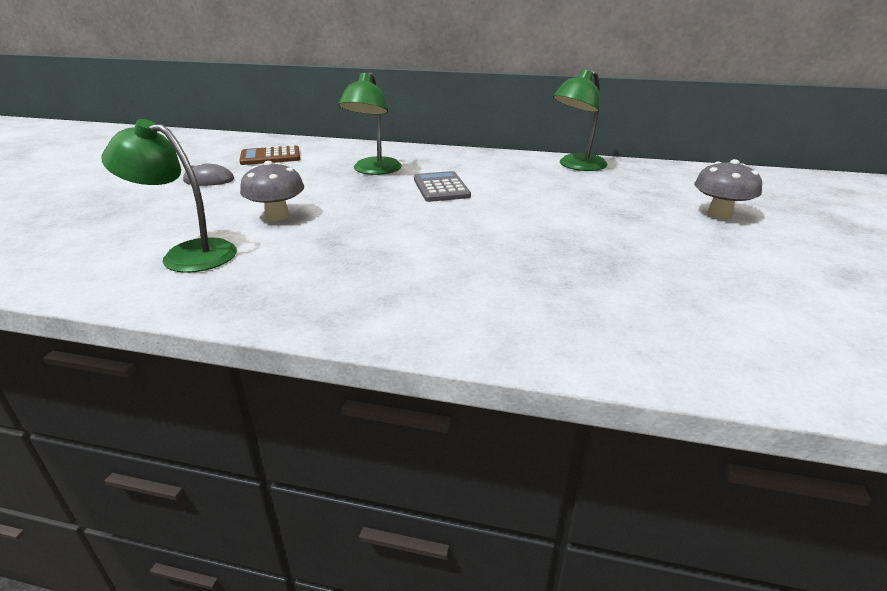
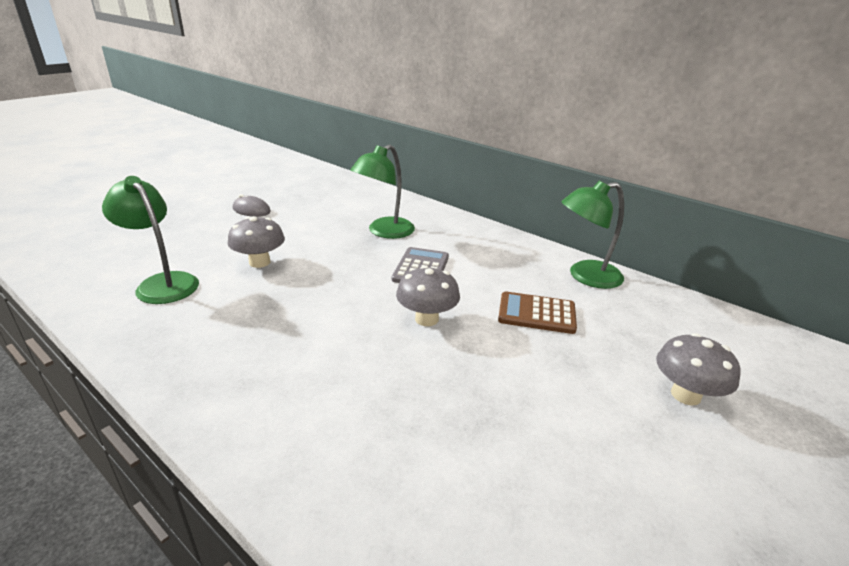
camera: 25 degrees right, 0 degrees up
(270, 157) = (320, 195): brown calculator -> brown calculator (536, 313)
(490, 218) = (426, 319): none -> grey mushroom

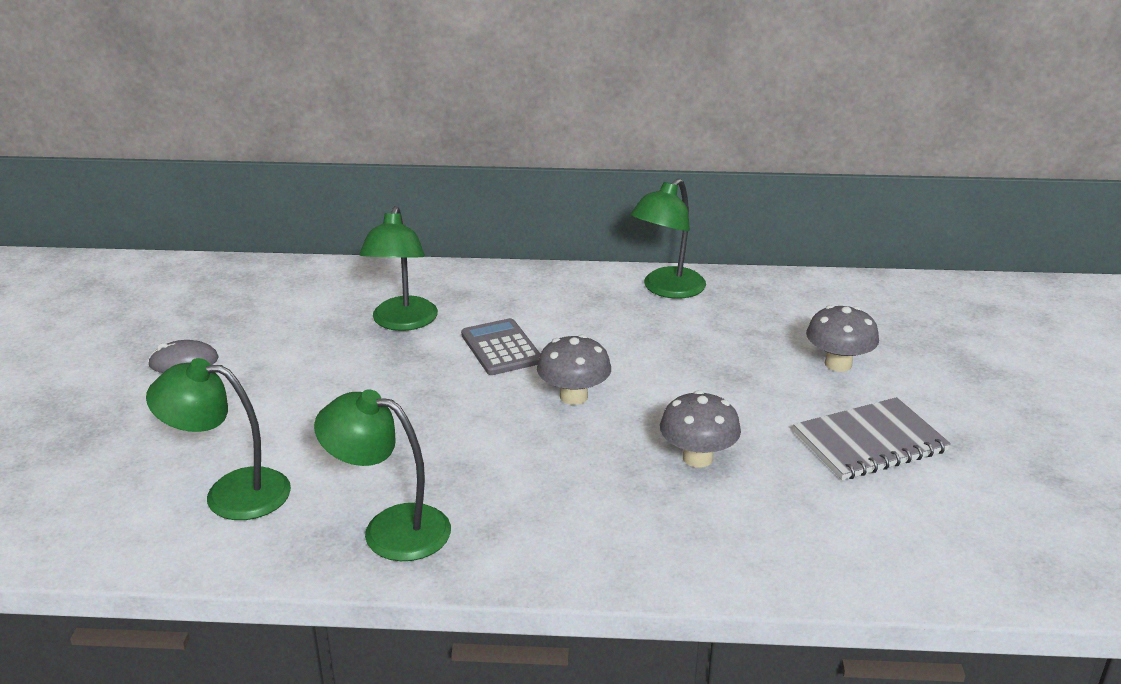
camera: 35 degrees left, 0 degrees up
(196, 348) = (390, 528): none -> green lamp
(259, 262) = (310, 419): grey mushroom -> grey mushroom (697, 458)
(536, 313) = (663, 346): brown calculator -> none
(648, 490) = (870, 442): none -> grey notebook

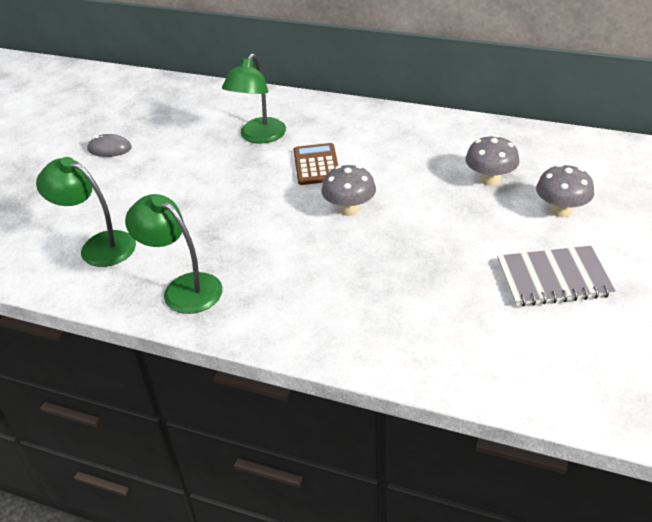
camera: 20 degrees right, 10 degrees up
(501, 348) = (316, 165): grey calculator -> brown calculator
(667, 289) = (457, 132): green lamp -> none
(697, 458) = (415, 270): grey mushroom -> grey mushroom (490, 179)

